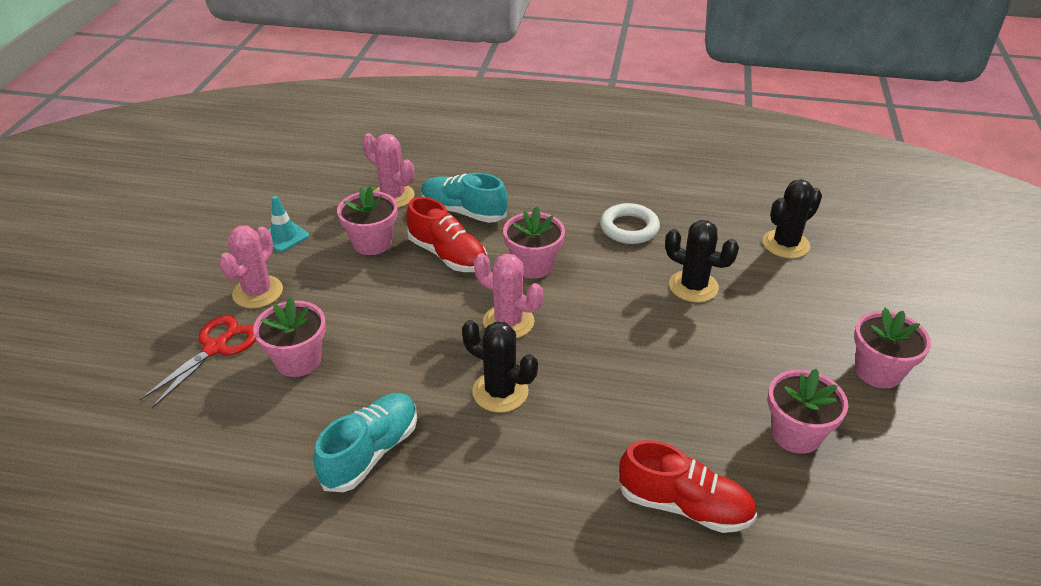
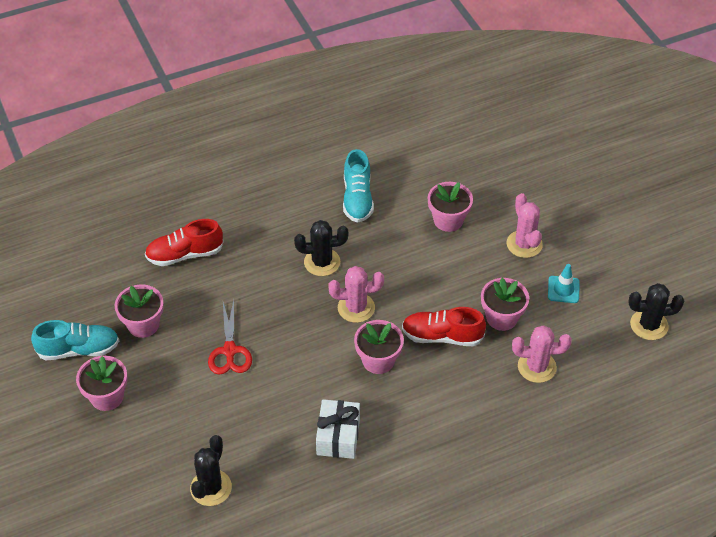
camera: 145 degrees right, 10 degrees up
(215, 348) = (500, 202): red scissors -> red scissors (229, 351)
(463, 212) = (471, 382): turquoise shoe -> turquoise shoe (78, 349)
(629, 228) = (338, 436): white ring -> white gift
(693, 286) = (257, 403): black cactus -> black cactus (649, 325)

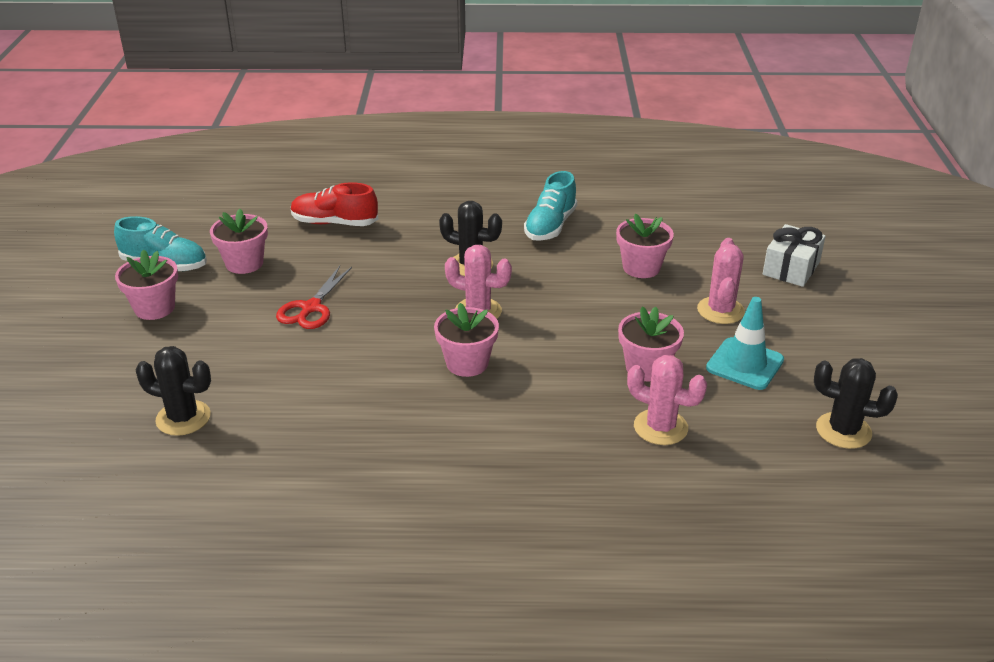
camera: 25 degrees right, 15 degrees down
(211, 488) = (183, 418): black cactus -> black cactus turned 60 degrees clockwise
(338, 436) = (364, 418): white gift -> white gift (791, 268)
(442, 336) = (560, 364): red shoe -> none
(563, 289) = (745, 364): turquoise traffic cone -> turquoise traffic cone, size x1.50

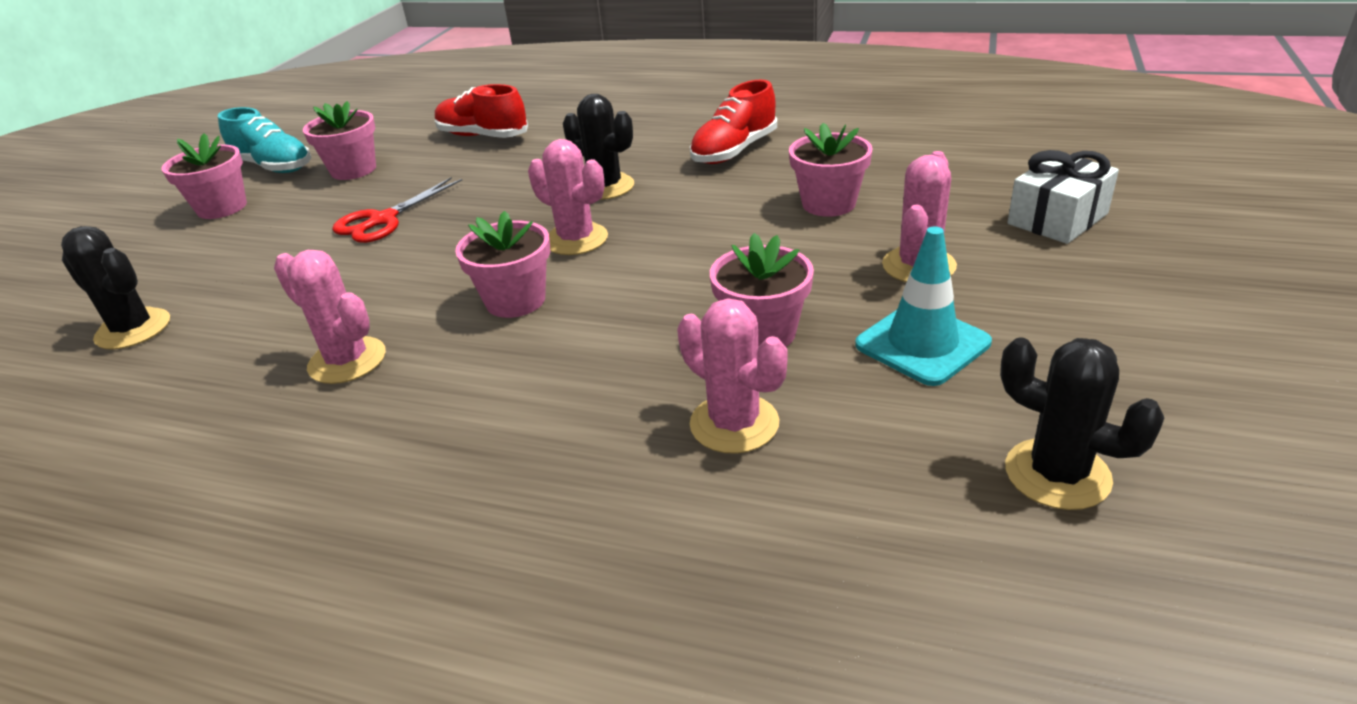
camera: 20 degrees right, 0 degrees up
(378, 420) = (347, 361): none -> pink cactus
(550, 226) = (734, 151): turquoise shoe -> red shoe

